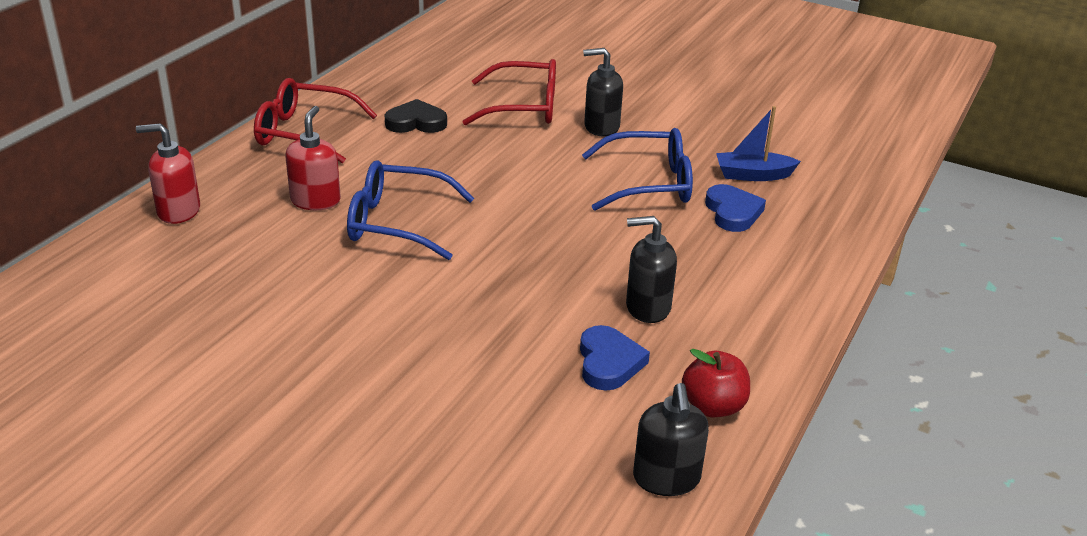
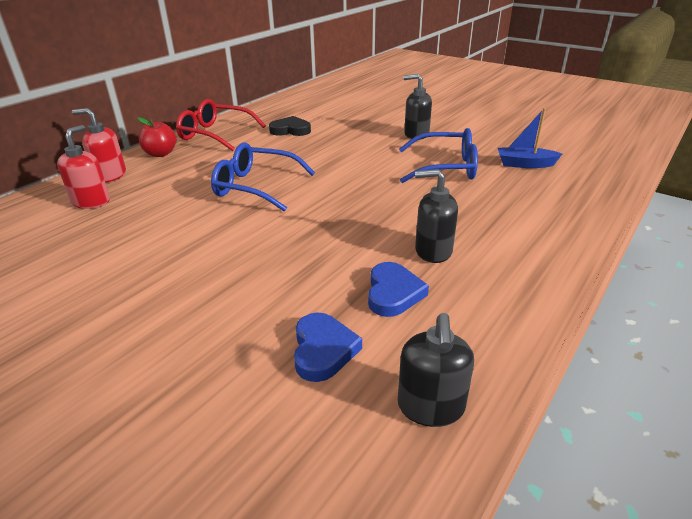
camera: 10 degrees right, 0 degrees up
(315, 201) = (205, 172): red soap dispenser -> red soap dispenser (91, 202)
(524, 107) = (365, 123): red glasses -> none
(713, 406) = (483, 337): red apple -> red apple (160, 154)
(732, 212) = (508, 187): blue heart -> blue heart (323, 350)

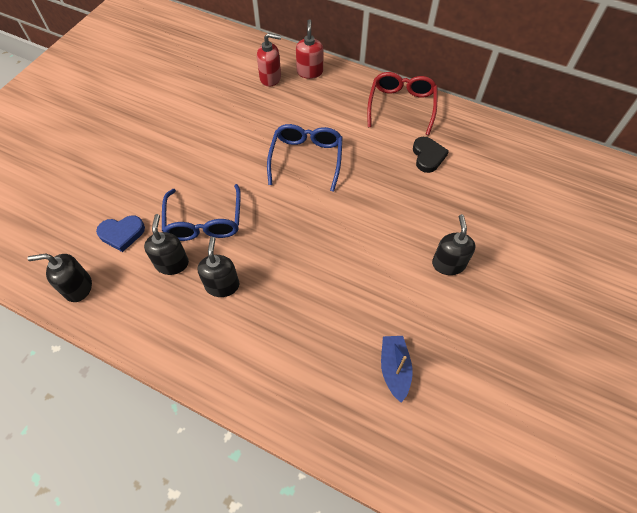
camera: 80 degrees right, 25 degrees up
(160, 154) = (353, 85): red apple -> none
(393, 293) = (172, 263): blue heart -> black soap dispenser
(445, 167) = (370, 293): blue glasses -> blue glasses (204, 221)

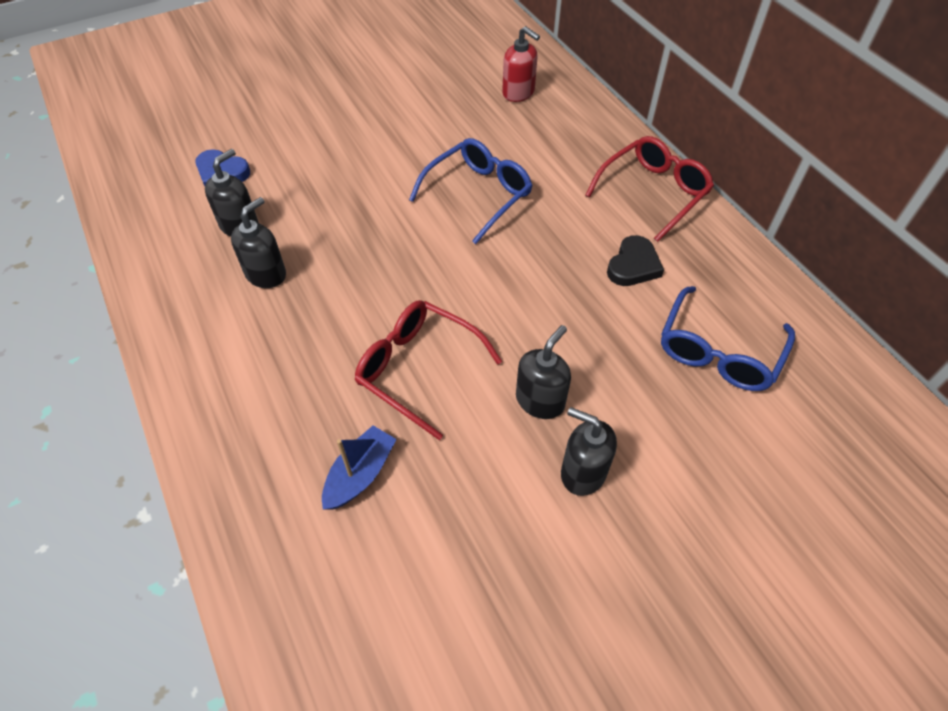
camera: 35 degrees right, 5 degrees down
(78, 287) = (138, 200): black soap dispenser -> black soap dispenser (583, 472)
(204, 221) = (309, 203): blue glasses -> blue glasses (718, 352)
(310, 72) = (571, 105): red soap dispenser -> none
(369, 287) = (418, 369): none -> red glasses

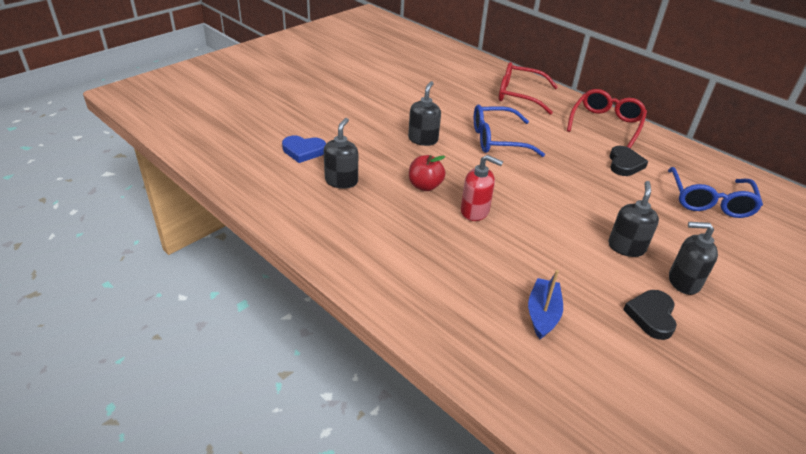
camera: 20 degrees left, 15 degrees down
(266, 274) = (383, 207): black soap dispenser -> black soap dispenser (423, 139)
(336, 252) = (425, 186): none -> red apple
(418, 369) = (534, 244): red glasses -> red glasses (519, 95)
(478, 195) = (497, 140): blue glasses -> blue glasses turned 120 degrees counterclockwise
(500, 513) = (651, 316): none -> black heart
(518, 93) = (480, 81): red soap dispenser -> red soap dispenser (475, 211)

